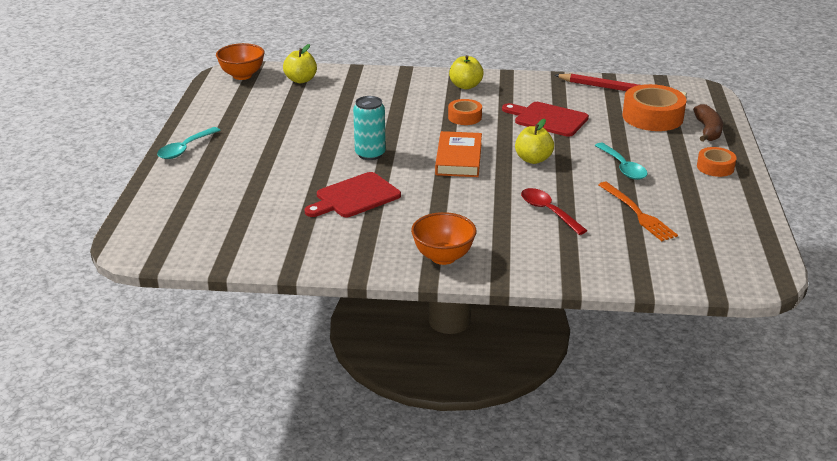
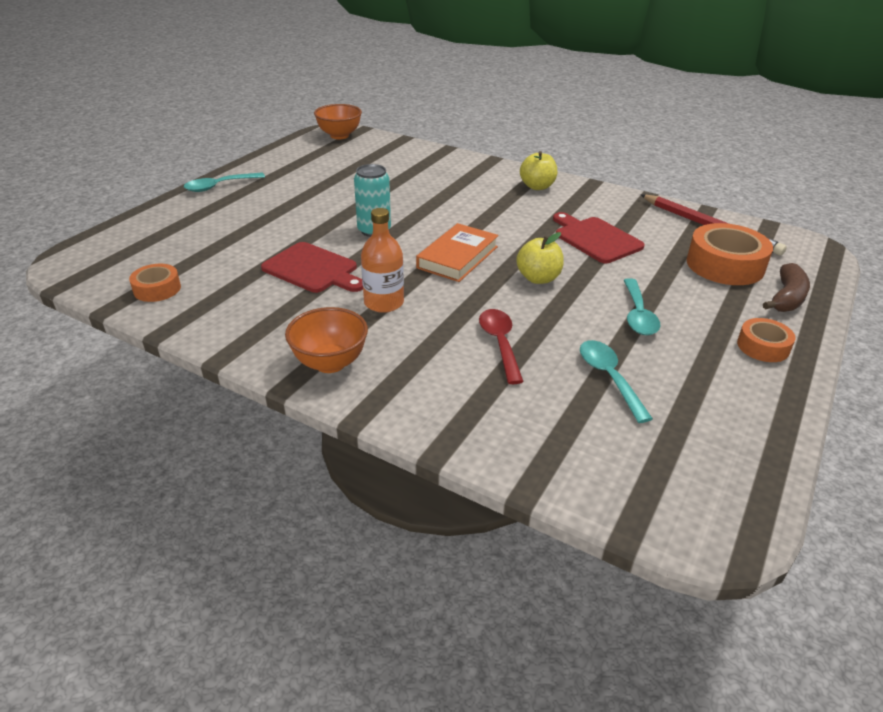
camera: 25 degrees right, 5 degrees up
(301, 80) = (385, 149): yellow apple -> none
(354, 197) = (313, 269): red cutting board -> red cutting board turned 135 degrees counterclockwise
(437, 206) = (384, 303): none -> orange bottle
(464, 117) = (506, 216): orange tape -> orange tape (157, 289)
(637, 213) = (609, 378): orange fork -> turquoise spoon

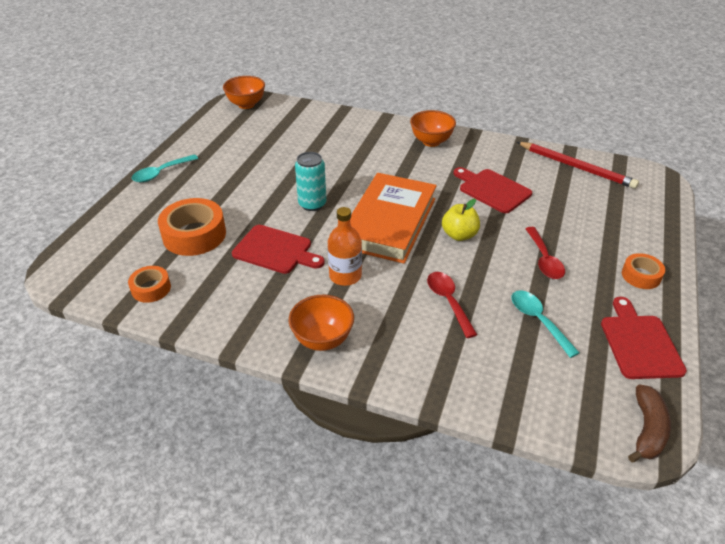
camera: 10 degrees left, 5 degrees up
(457, 257) = (389, 222): orange book -> orange book, size x1.62
(537, 186) = (431, 142): yellow apple -> orange bowl
(638, 315) = (544, 259): turquoise spoon -> red spoon
(725, 265) = (596, 203): orange tape -> orange tape (194, 235)
(740, 420) = (639, 343): none -> red cutting board
(786, 298) = (648, 228): brown banana -> brown banana (647, 430)

